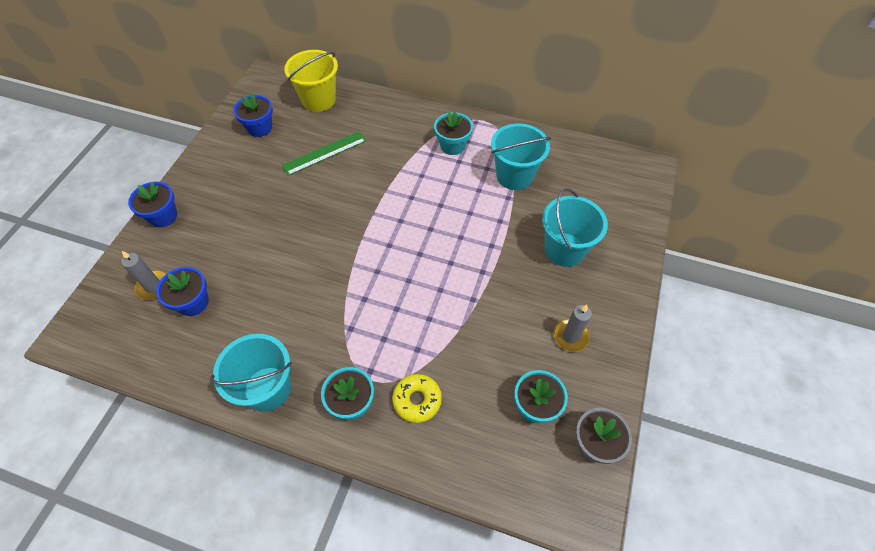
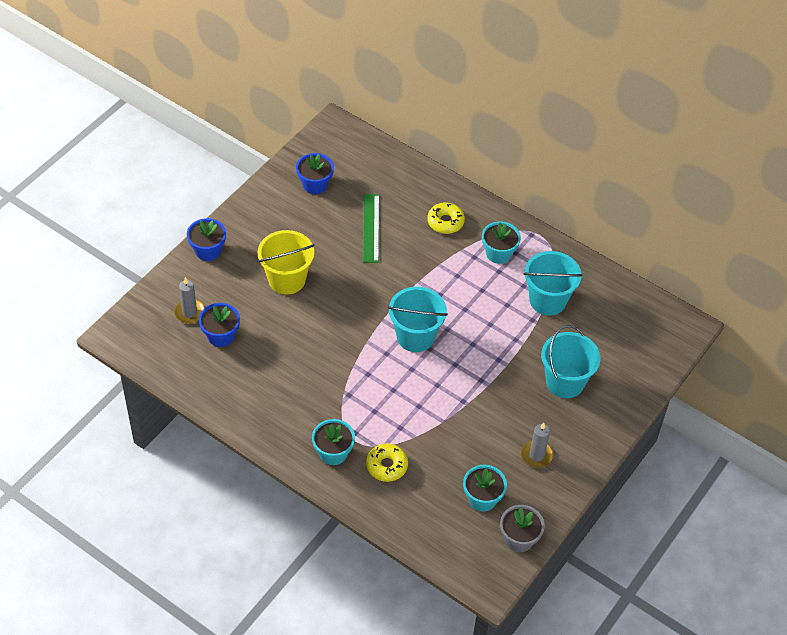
camera: 15 degrees right, 5 degrees down
(267, 388) = (268, 422): turquoise bucket -> turquoise bucket (415, 336)
(318, 100) = (381, 169): yellow bucket -> yellow bucket (287, 279)
(324, 153) = (371, 228): green ruler -> green ruler turned 75 degrees counterclockwise
(393, 130) = (445, 222): none -> yellow donut

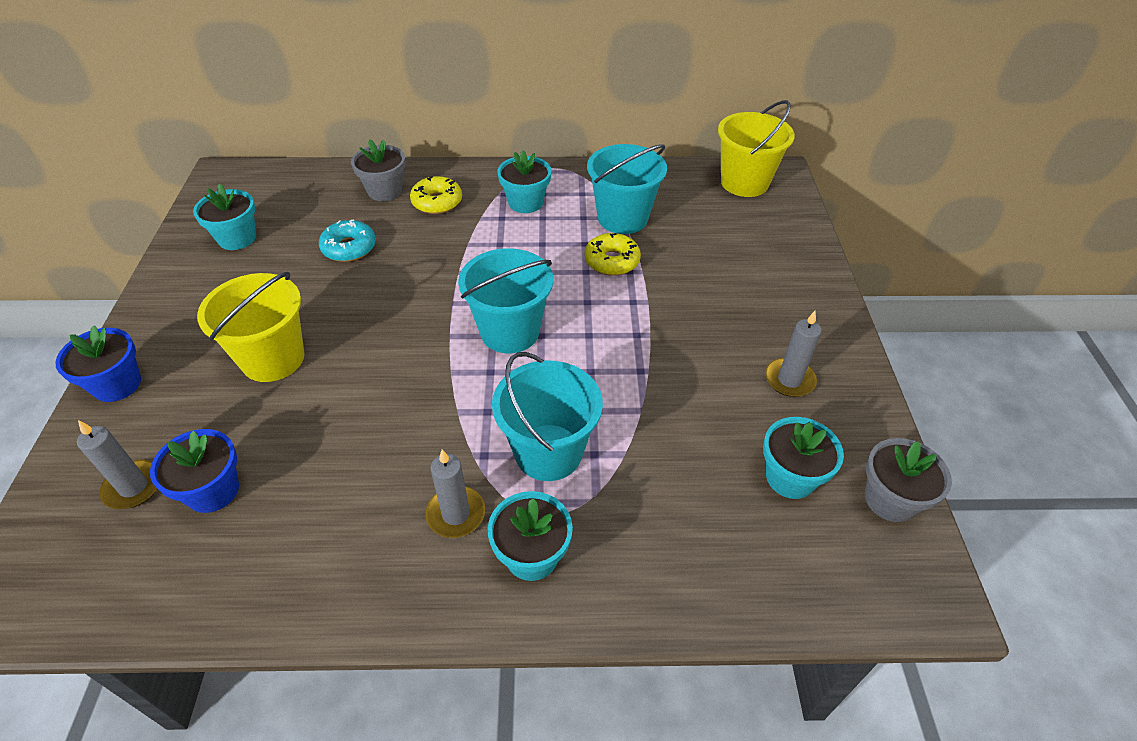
camera: 35 degrees left, 5 degrees down
(315, 184) = (237, 238): blue flower pot -> turquoise flower pot
(315, 414) = (456, 514): none -> grey candle
(371, 228) = (349, 248): green ruler -> turquoise donut
(387, 466) = (626, 521): yellow donut -> yellow donut (612, 261)
(421, 195) = (385, 191): none -> grey flower pot
(565, 382) = (728, 284): turquoise bucket -> turquoise bucket (548, 452)
(655, 320) = (744, 183): none -> yellow bucket

